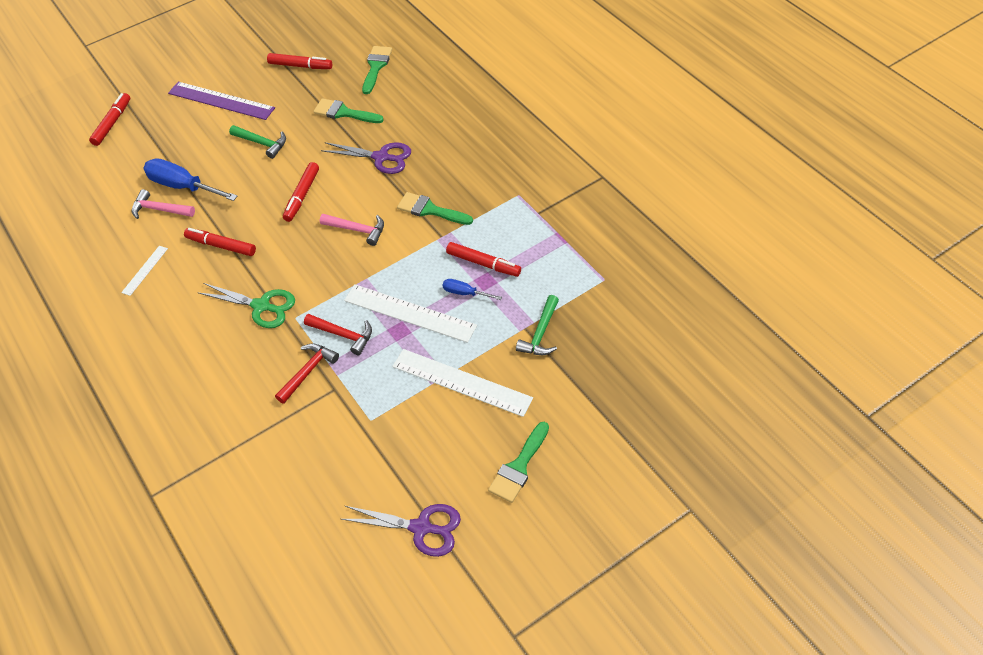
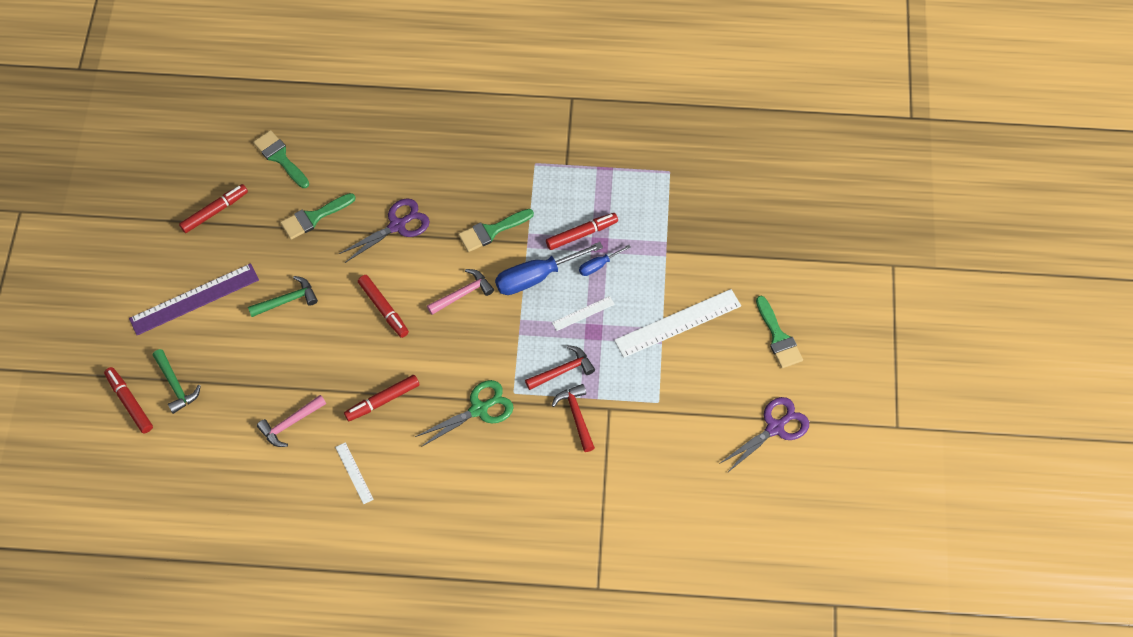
camera: 55 degrees left, 10 degrees up
(183, 186) = (279, 390): blue screwdriver -> blue screwdriver (536, 277)
(410, 313) = (583, 313): white ruler -> white ruler, size x0.50
(540, 333) = (680, 245): green hammer -> green hammer (176, 385)

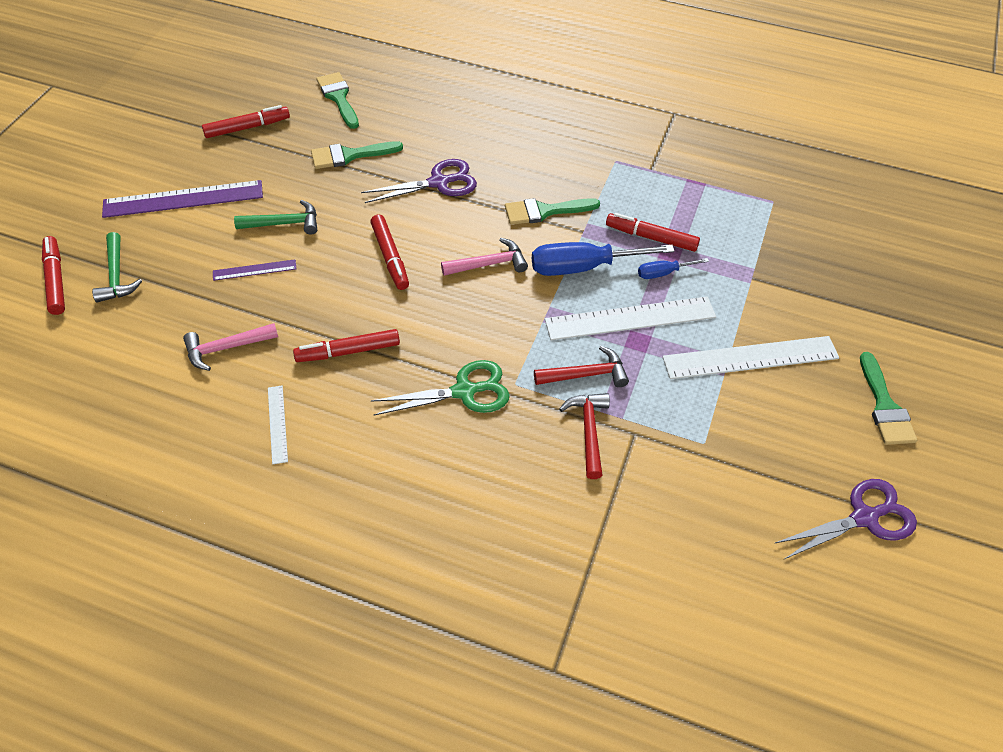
camera: 15 degrees right, 10 degrees down
(282, 350) = (254, 270): none -> purple ruler
(581, 234) = (651, 237): red marker -> red marker turned 150 degrees counterclockwise
(583, 313) = (630, 318): white ruler -> white ruler, size x2.02

